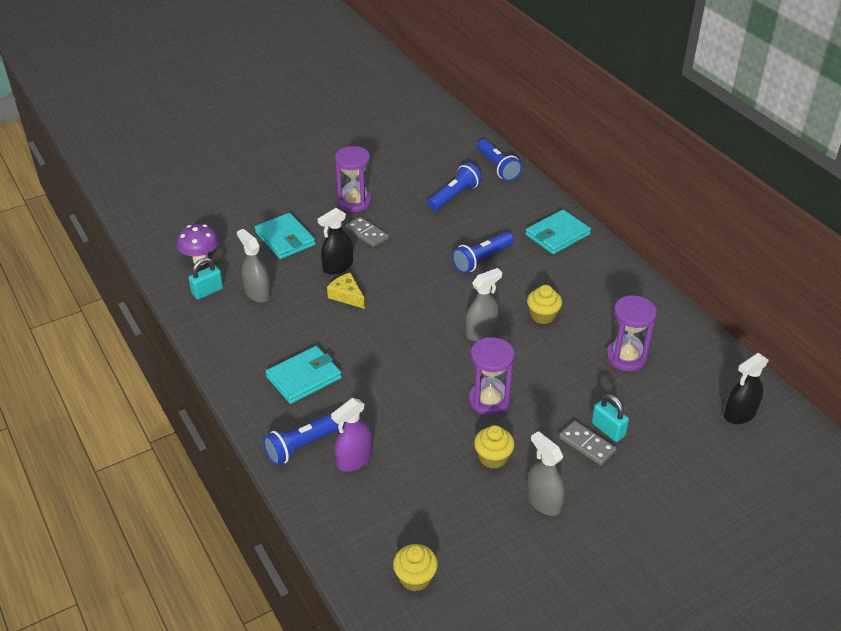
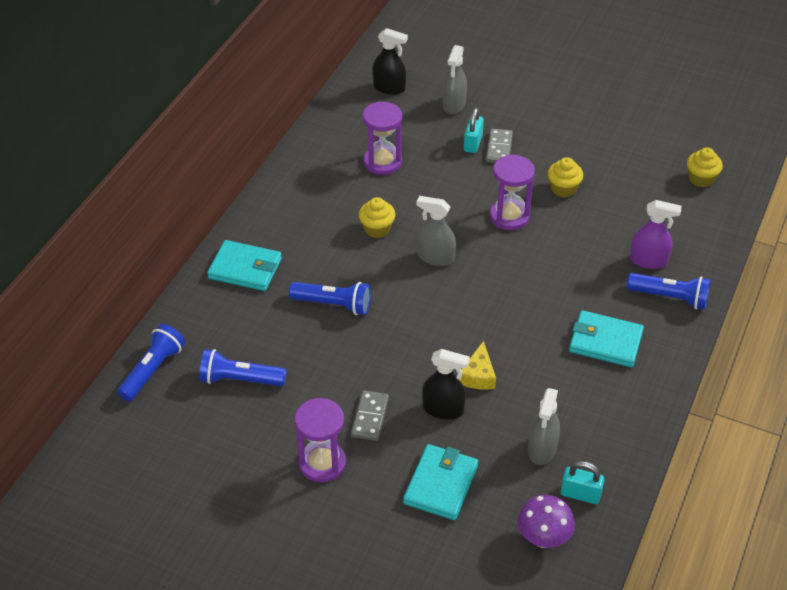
camera: 125 degrees left, 5 degrees up
(543, 501) = (573, 148): grey spray bottle -> grey spray bottle (454, 105)

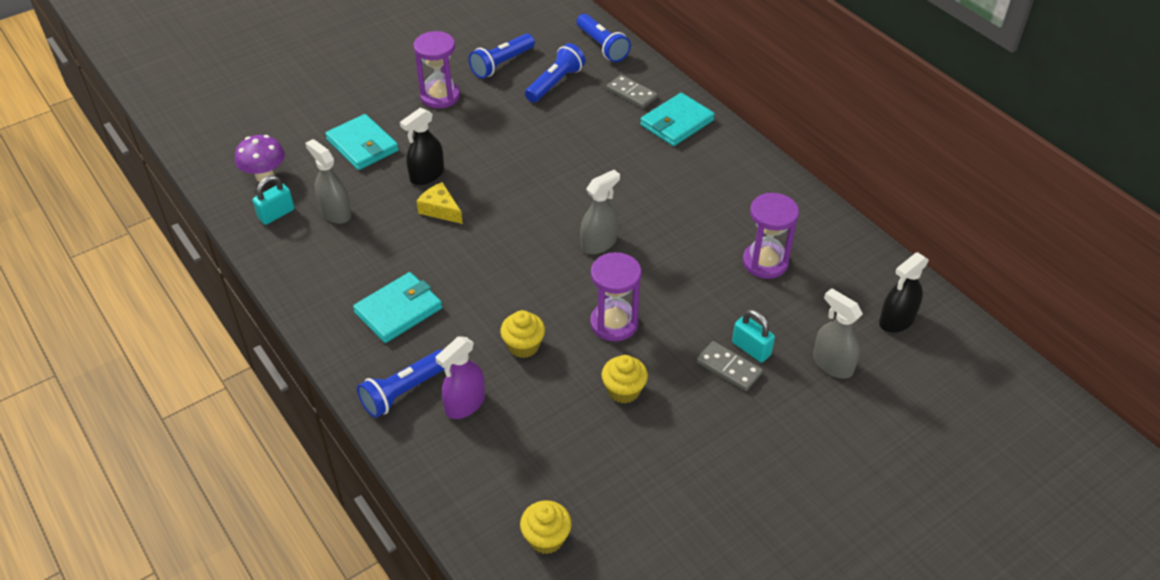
camera: 120 degrees right, 0 degrees up
(333, 304) = (592, 157): blue flashlight -> blue flashlight (501, 64)
(370, 417) = (457, 134): grey domino -> grey domino (631, 93)
(377, 229) = (667, 219): yellow cupcake -> yellow cupcake (523, 346)

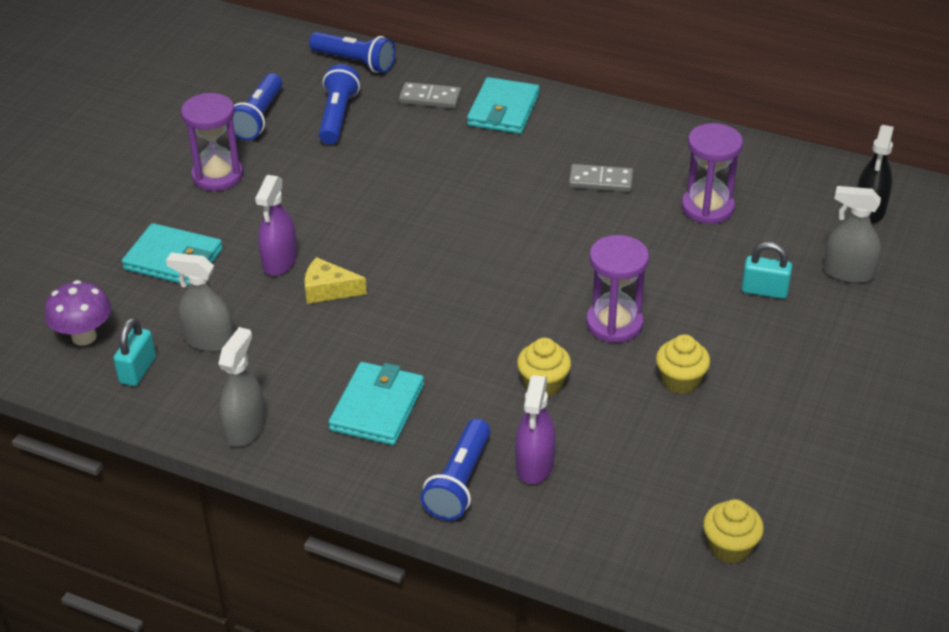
camera: 30 degrees left, 5 degrees down
(427, 175) = (279, 261): black spray bottle -> purple spray bottle
(599, 243) = (530, 255): grey spray bottle -> grey spray bottle (245, 428)
(729, 368) = (759, 316): grey domino -> grey domino (601, 181)

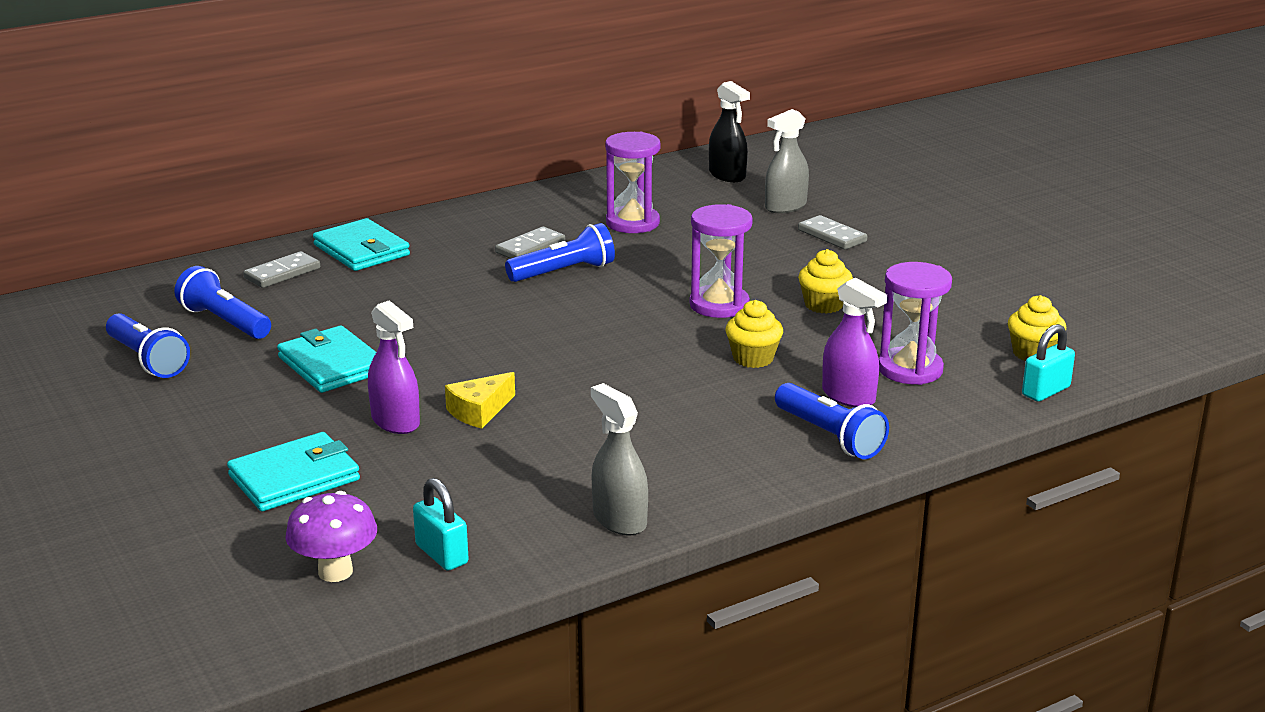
camera: 55 degrees left, 15 degrees down
(209, 340) = (457, 498): grey spray bottle -> none
(217, 176) = (200, 411): purple hourglass -> purple hourglass (910, 369)
(355, 62) = (156, 286): blue flashlight -> blue flashlight (564, 272)
(377, 407) = (682, 442): turquoise wallet -> turquoise wallet (332, 365)
(764, 291) = (763, 239): turquoise padlock -> turquoise padlock (1046, 391)
(822, 326) = (832, 236): none -> grey domino

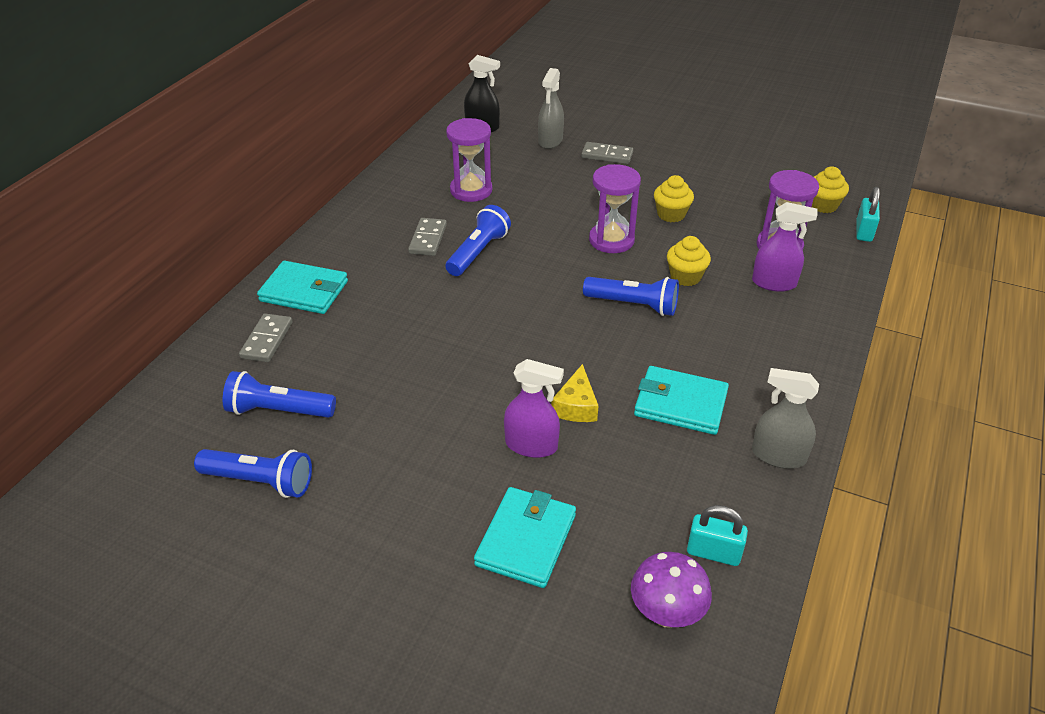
camera: 35 degrees left, 15 degrees up
(332, 365) = (418, 414): turquoise wallet -> turquoise wallet (680, 404)
(829, 436) = (803, 321): blue flashlight -> blue flashlight (633, 305)

